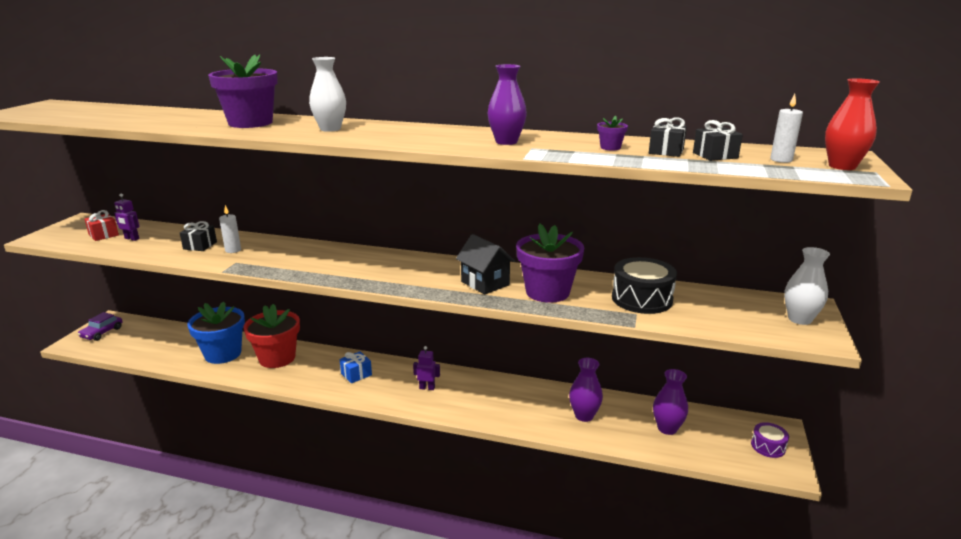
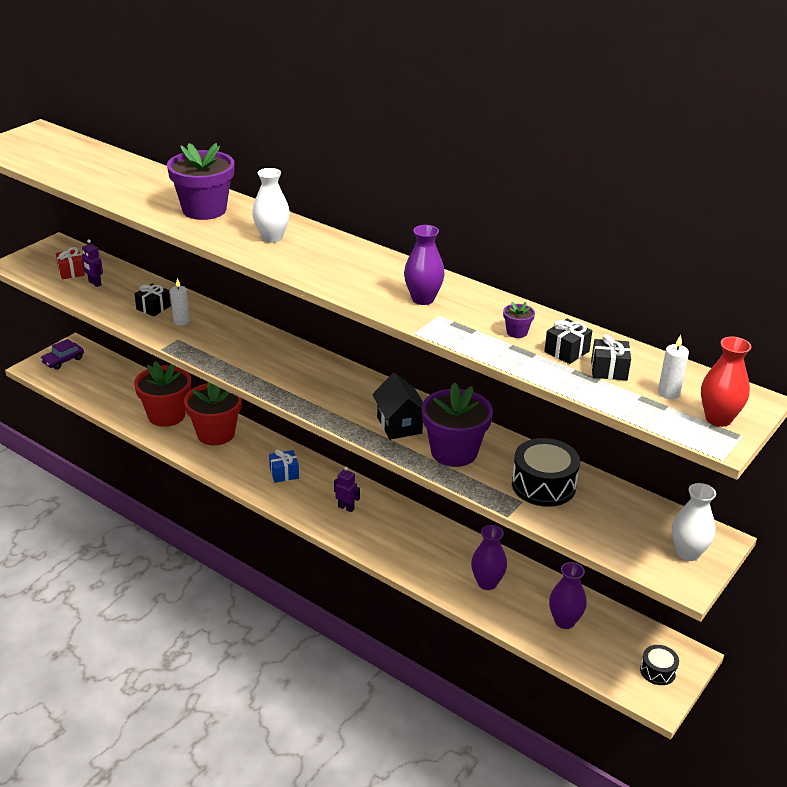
camera: 20 degrees right, 10 degrees up
(223, 354) = (166, 415): blue flower pot -> red flower pot
(768, 446) = (658, 671): purple drum -> black drum

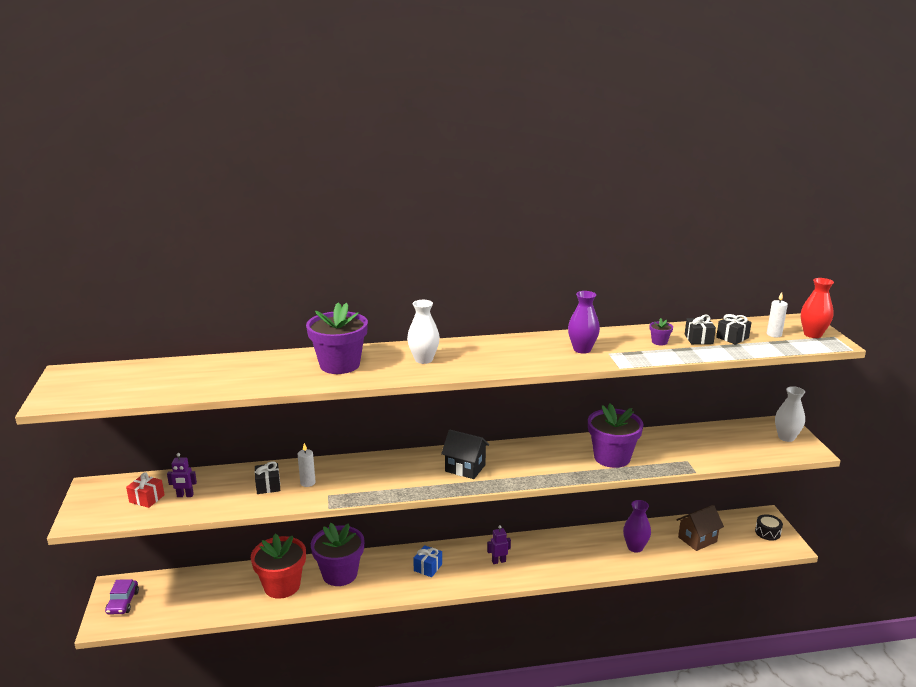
camera: 45 degrees left, 10 degrees down
(216, 434) = (340, 574): red flower pot -> purple flower pot
(399, 425) = (559, 461): black house -> black house (465, 468)
(543, 485) = (679, 446): black drum -> none
(564, 621) = (697, 539): purple vase -> brown house

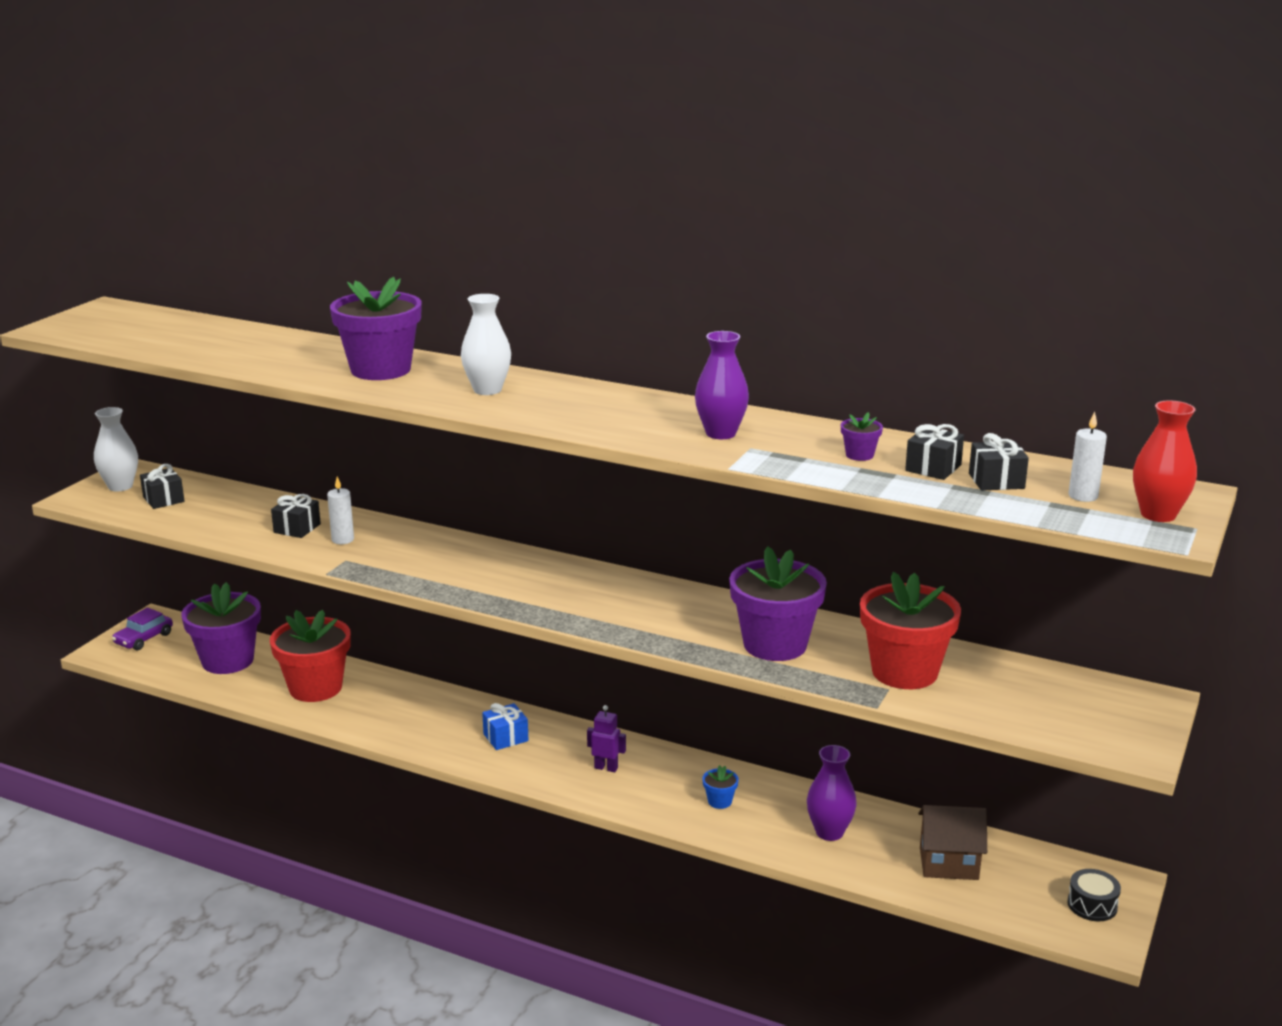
camera: 35 degrees right, 0 degrees up
(147, 498) = (163, 499): red gift -> black gift
(185, 495) = (202, 509): purple robot -> none
(340, 574) = (393, 702): purple flower pot -> purple flower pot (227, 661)
(465, 468) = (550, 588): black house -> none
(571, 554) = (719, 801): none -> blue flower pot
(681, 449) = (904, 672): none -> red flower pot
(786, 437) = (1124, 719): white vase -> white vase (120, 486)

